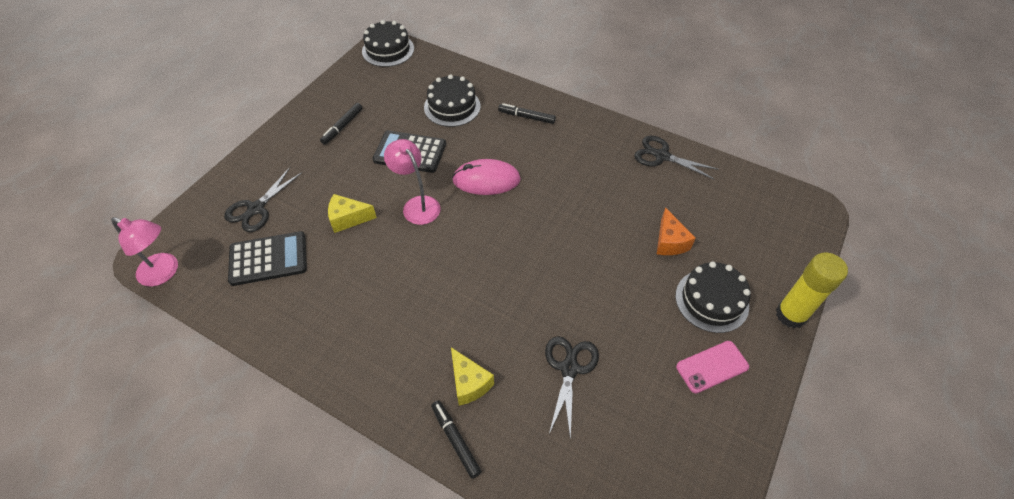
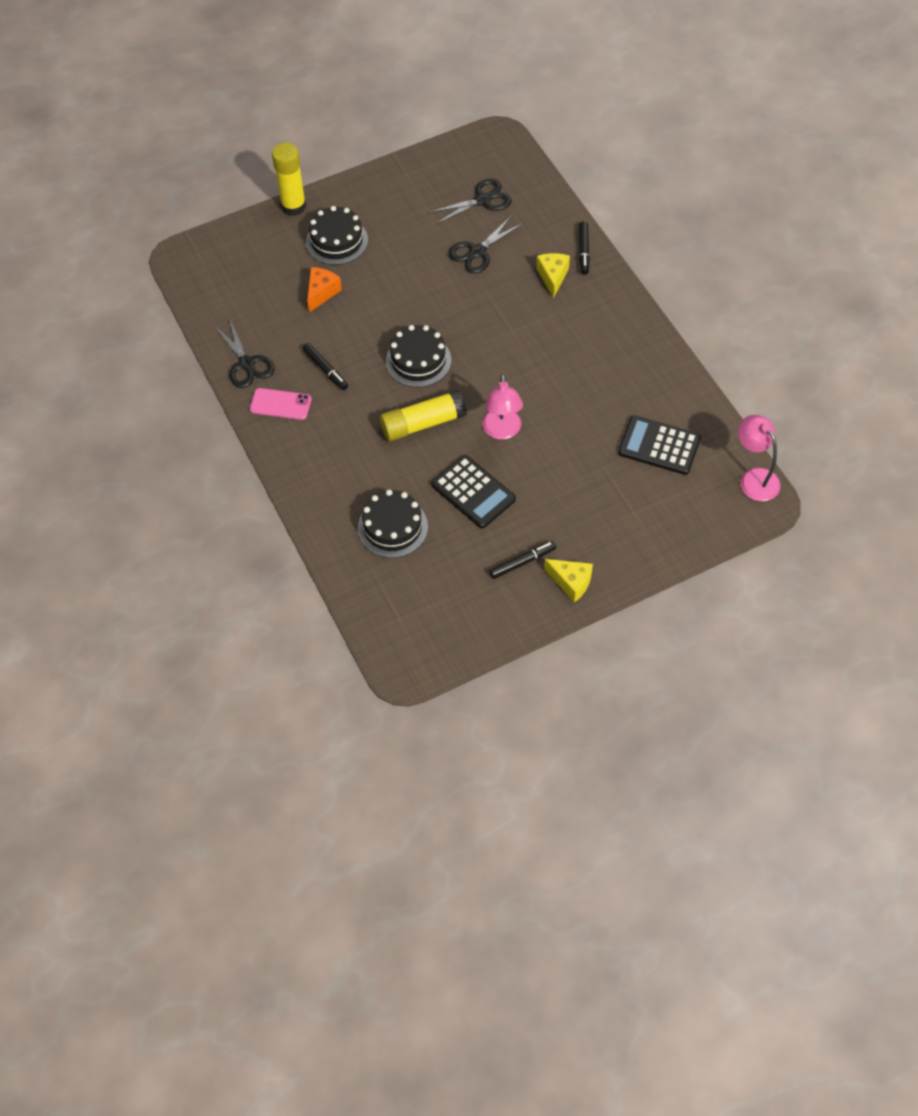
camera: 145 degrees left, 5 degrees up
(256, 208) = (651, 504): black scissors -> black scissors (482, 200)
(348, 219) = (571, 449): yellow cheese -> yellow cheese (571, 582)
(388, 50) = (405, 658): black cake -> black cake (418, 360)
(486, 180) = (423, 423): pink mouse -> yellow glue stick
(526, 117) = (329, 472): black marker -> black marker (325, 369)
(712, 367) = (381, 207): pink phone -> pink phone (280, 404)

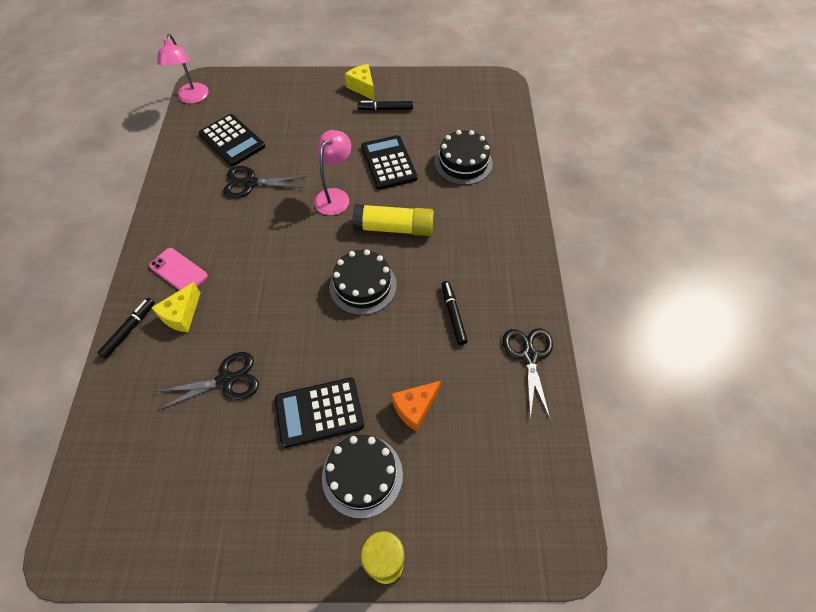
camera: 155 degrees left, 0 degrees up
(280, 404) = (511, 298): pink phone -> pink phone (178, 271)
(392, 262) = (319, 412): none -> black calculator
(482, 200) = (167, 451): black scissors -> black scissors (250, 183)

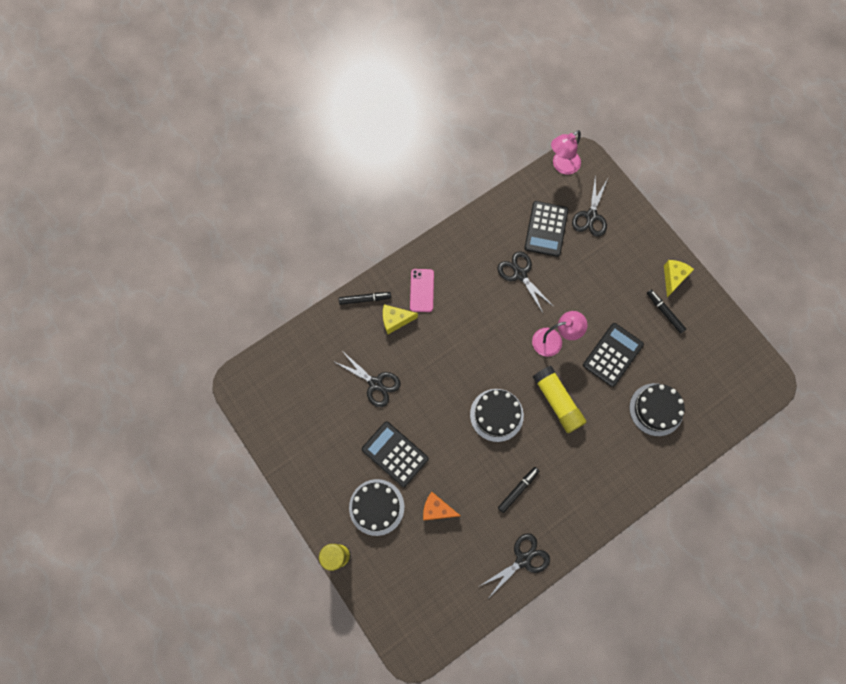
camera: 55 degrees right, 15 degrees up
(256, 105) = (591, 216): none -> black scissors

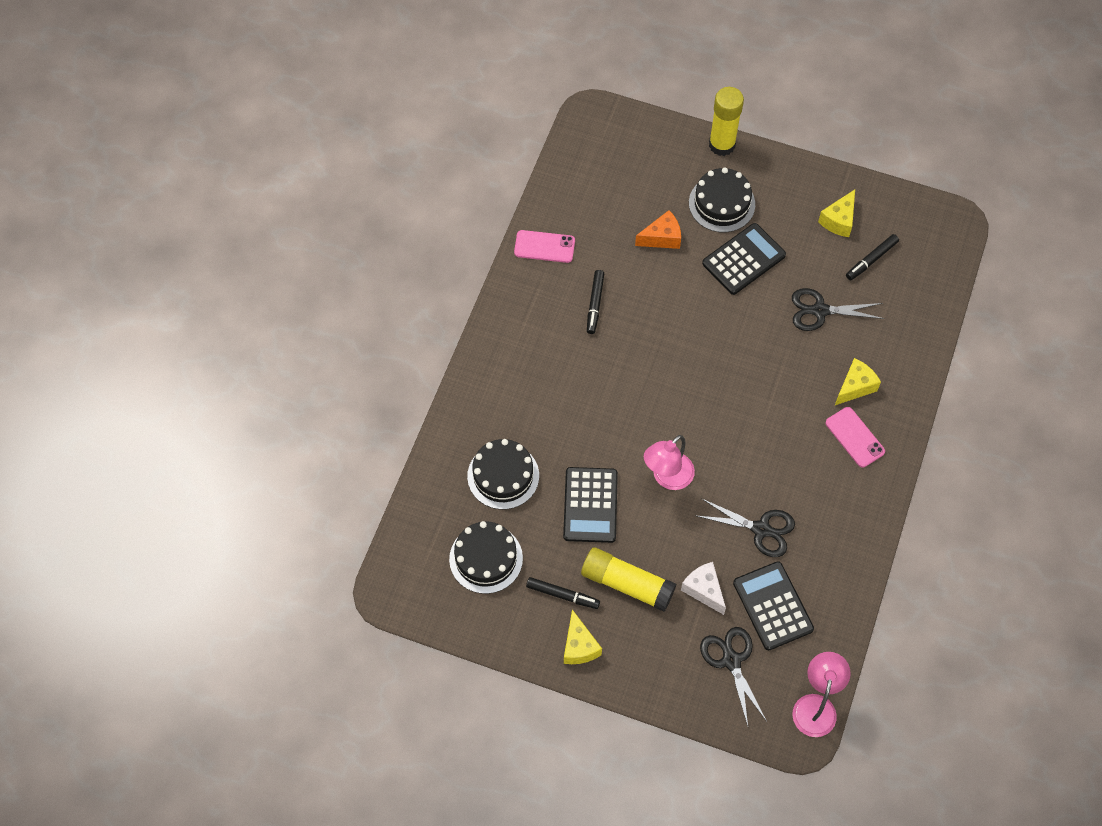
camera: 145 degrees right, 10 degrees down
(310, 438) = (839, 220): none -> yellow cheese
(365, 299) = (907, 387): black marker -> black marker (871, 260)
(395, 454) = (744, 259): black calculator -> black calculator turned 45 degrees counterclockwise
(496, 415) = (670, 360): black cake -> black cake (486, 558)
(523, 560) = (544, 247): black scissors -> pink phone
(557, 401) = (616, 415): yellow glue stick -> yellow glue stick (627, 584)
(579, 262) = (704, 590): none -> white cheese

